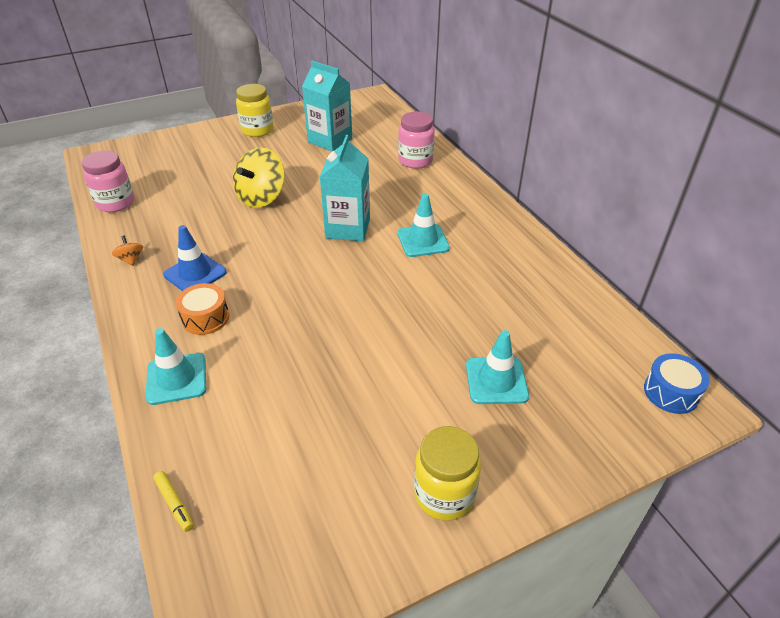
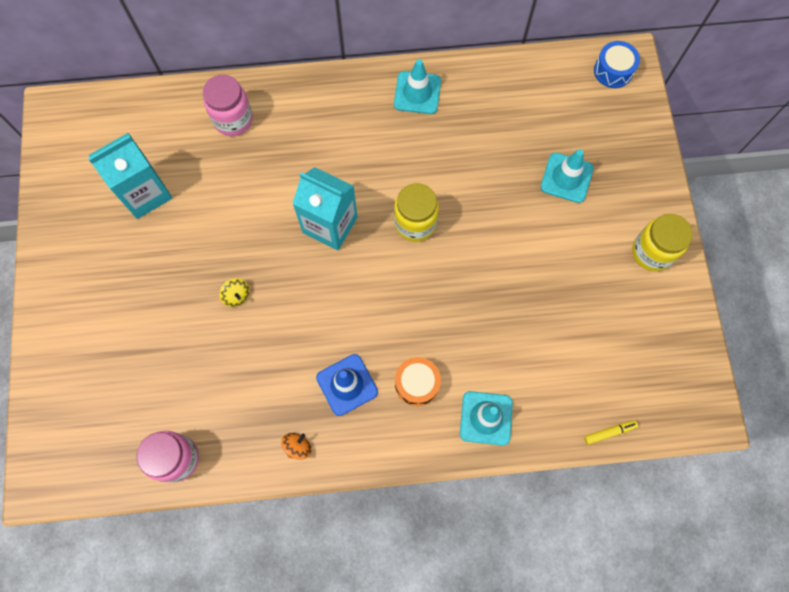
camera: 70 degrees left, 30 degrees up
(131, 259) = (298, 447): orange spinning top -> orange spinning top turned 135 degrees clockwise
(257, 130) = (77, 270): yellow jar -> yellow jar (415, 223)
(261, 197) = (237, 295): yellow spinning top -> yellow spinning top, size x0.45
(423, 241) = (377, 165): turquoise traffic cone -> turquoise traffic cone (417, 93)

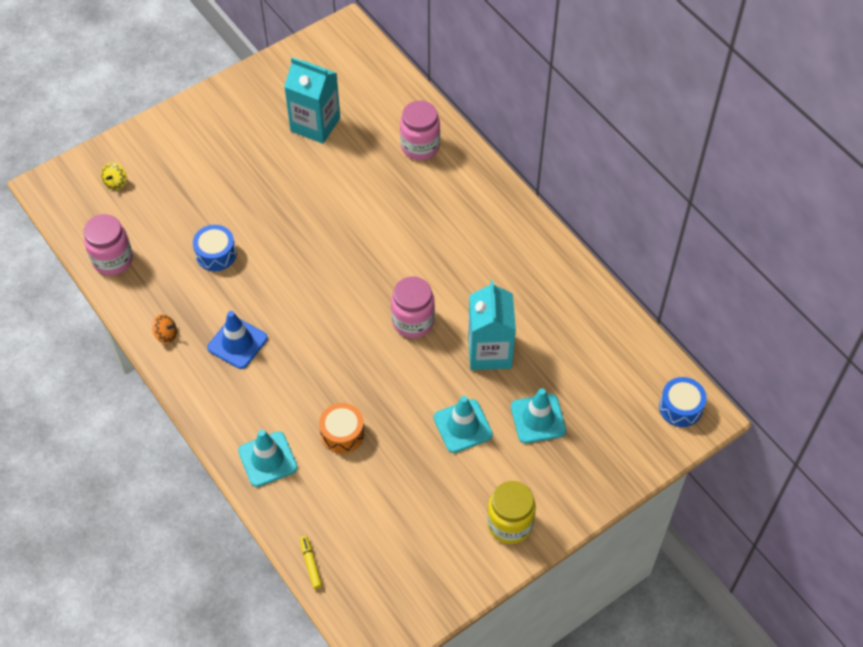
camera: 60 degrees right, 15 degrees down
(234, 356) = (216, 254): none -> blue drum
(237, 295) = (267, 229): yellow spinning top -> yellow spinning top (116, 182)
(330, 225) = (370, 261): turquoise carton -> turquoise carton (489, 351)
(415, 223) = (413, 321): yellow jar -> pink jar
(417, 93) = (540, 262): turquoise traffic cone -> turquoise traffic cone (463, 426)
(417, 384) = (268, 393): orange drum -> orange drum (342, 433)
(609, 432) = (311, 564): yellow marker -> yellow marker turned 150 degrees counterclockwise

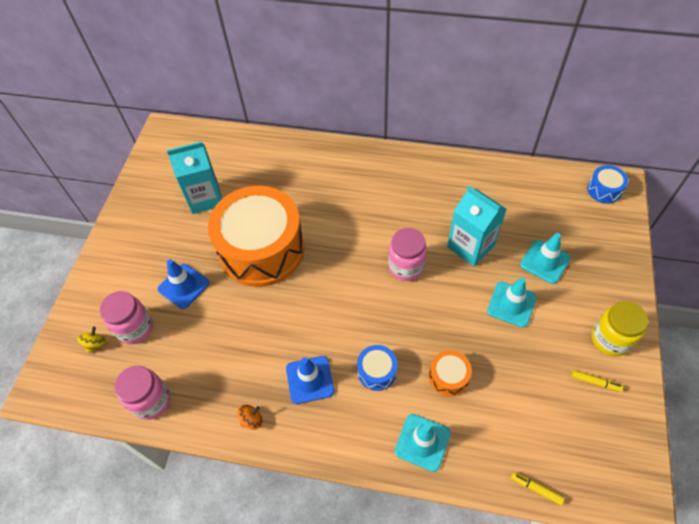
camera: 40 degrees left, 0 degrees up
(116, 182) = (96, 344): yellow spinning top -> yellow spinning top turned 135 degrees counterclockwise
(216, 254) = (227, 332): blue drum -> blue drum (377, 371)
(221, 189) = (183, 286): none -> blue traffic cone
(313, 208) = (262, 249): none -> orange drum
(420, 146) = (288, 162): pink jar -> pink jar (135, 328)
(453, 541) = (595, 382): none -> yellow marker

